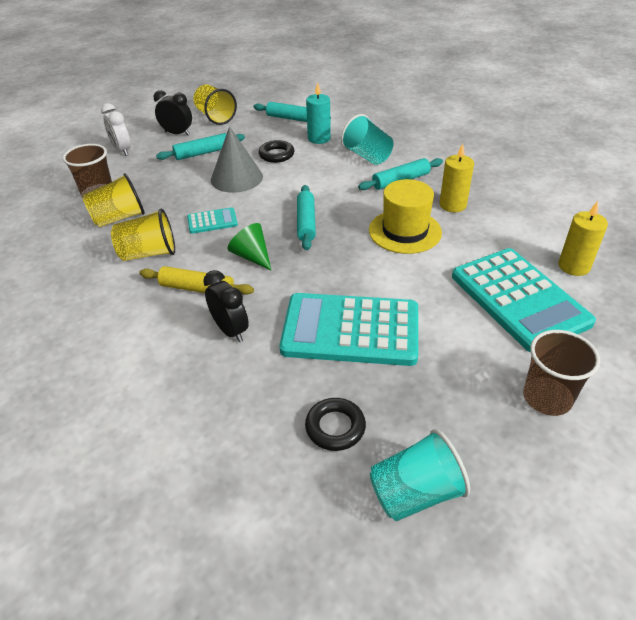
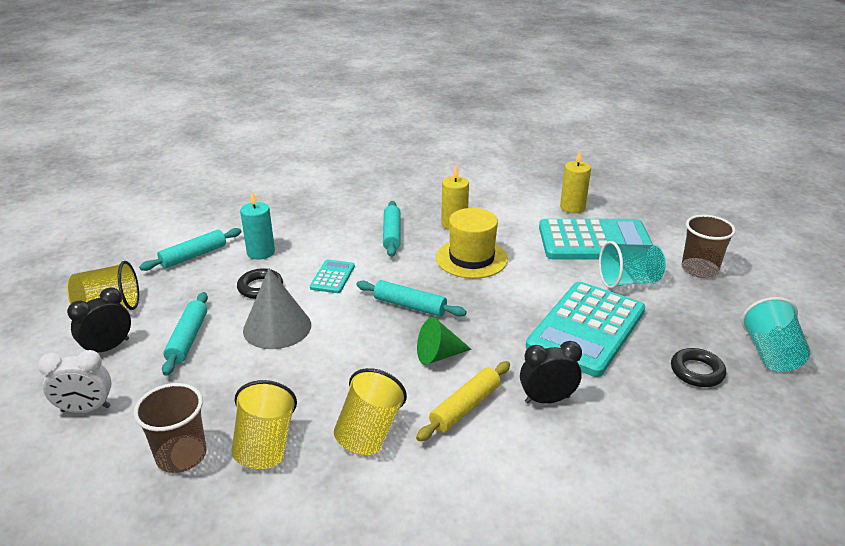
camera: 65 degrees left, 10 degrees down
(212, 221) = (348, 367): turquoise calculator -> turquoise calculator (332, 277)
(367, 156) = (330, 237): turquoise cup -> turquoise cup (628, 281)

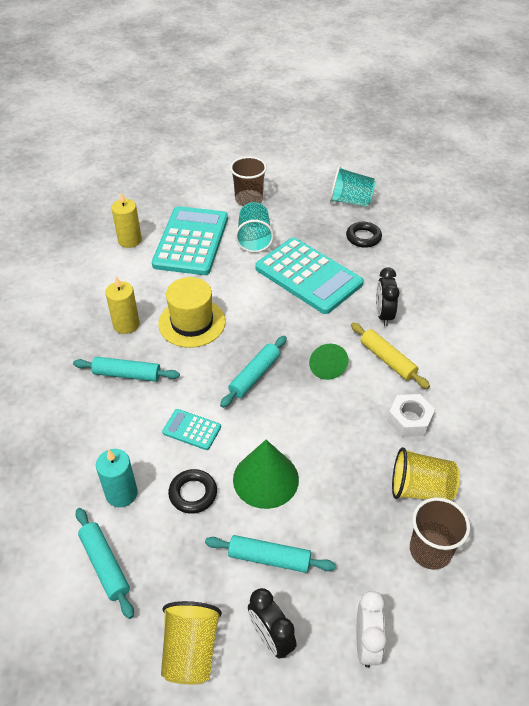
camera: 80 degrees left, 15 degrees up
(277, 327) = (265, 479): grey cone -> green cone
(369, 432) = (409, 420): yellow cup -> white nut

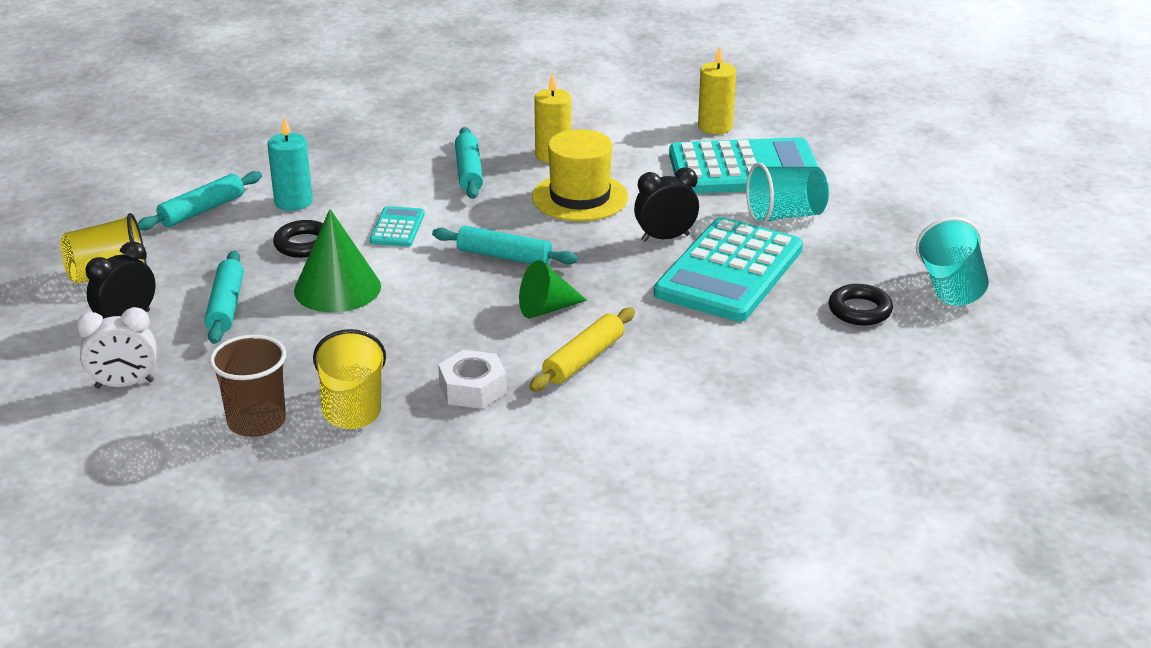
camera: 75 degrees right, 15 degrees down
(249, 199) = (878, 197): brown cup -> none
(383, 315) = (680, 347): black clock -> black clock (665, 238)

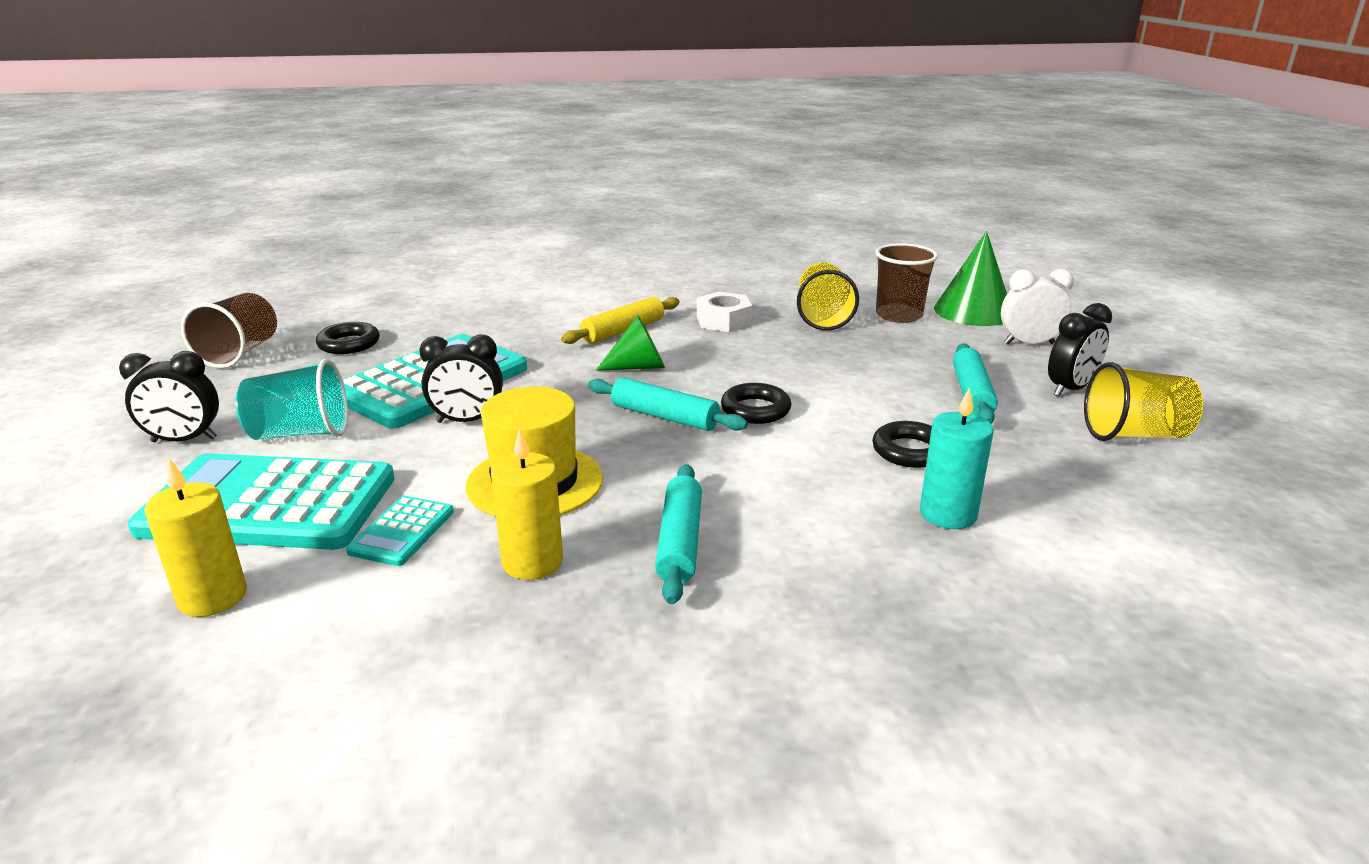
camera: 170 degrees left, 5 degrees down
(202, 210) = (1080, 513): turquoise rolling pin -> none
(337, 288) = (855, 400): green cone -> green cone (973, 311)
(397, 228) = (792, 462): turquoise calculator -> turquoise calculator (402, 532)
(427, 270) = (755, 410): none -> black ring
(865, 203) = (184, 440): none -> black clock
(951, 288) = (240, 353): turquoise cup -> brown cup

